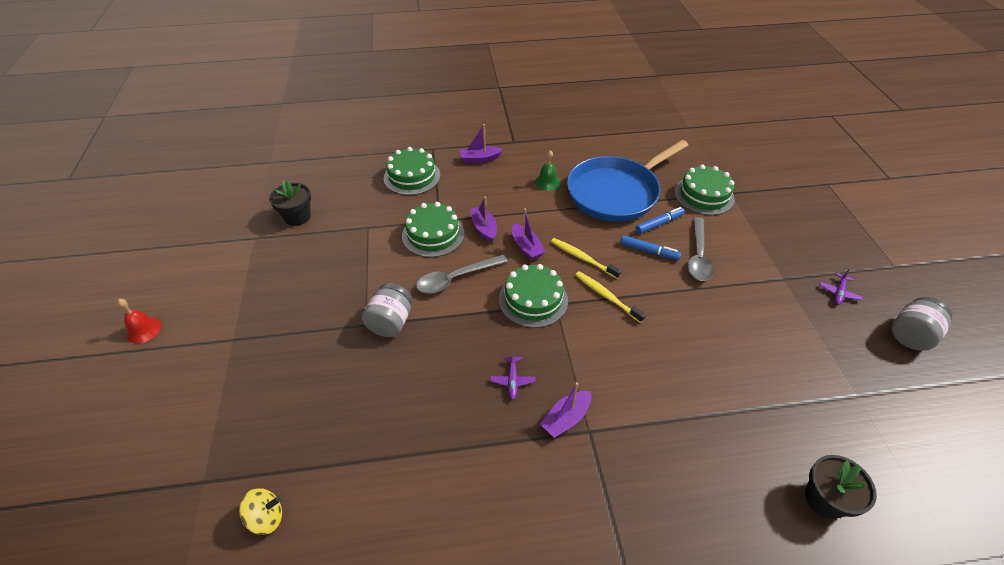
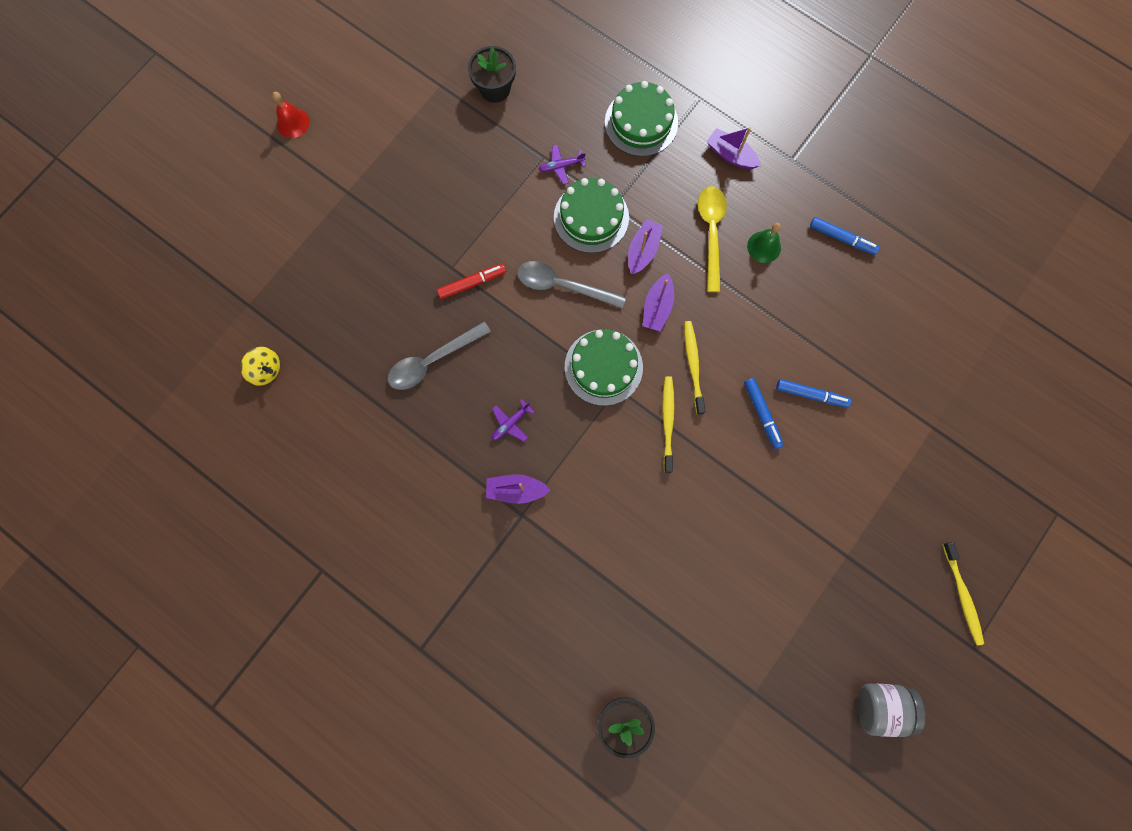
camera: 45 degrees right, 30 degrees up
(391, 322) = (472, 283): grey jar -> red marker
(512, 195) = (711, 233): none -> yellow spoon
(580, 154) = (842, 238): none -> blue marker
(616, 192) = (816, 321): blue pan -> none
(698, 256) = (800, 461): grey spoon -> grey spoon (432, 361)
(704, 195) = (901, 405): green cake -> none
(838, 293) = (877, 615): purple plane -> purple plane (561, 166)
(853, 249) = (962, 595): none -> yellow toothbrush

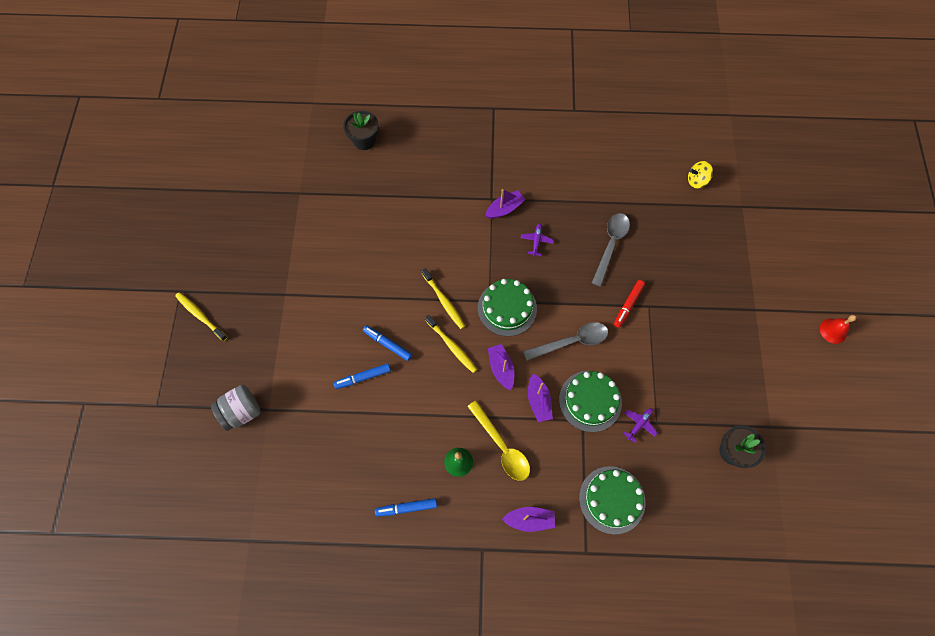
camera: 145 degrees right, 10 degrees down
(880, 705) = (223, 228): grey jar -> grey jar (242, 411)

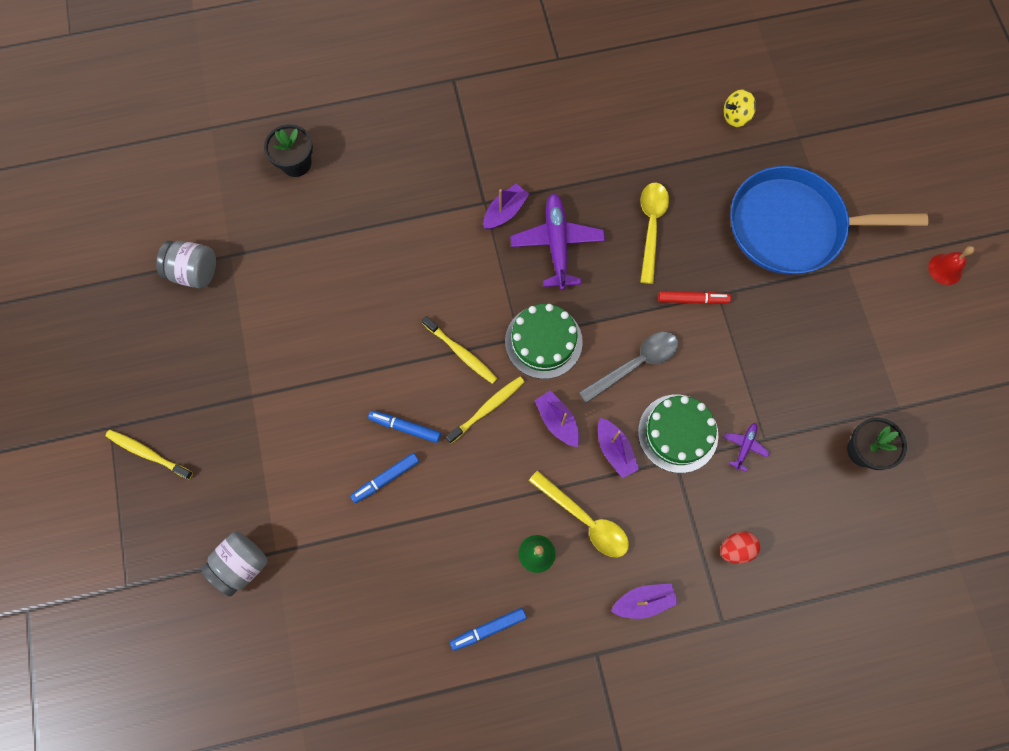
camera: 15 degrees left, 5 degrees up
(271, 198) = (194, 272): none -> grey jar
(452, 346) = (487, 408): yellow toothbrush -> yellow toothbrush turned 75 degrees counterclockwise
(536, 241) = (557, 244): purple plane -> purple plane, size x2.13
(610, 245) = (651, 227): grey spoon -> yellow spoon
(612, 499) = (736, 549): green cake -> red egg
(628, 305) = (692, 299): red marker -> red marker turned 105 degrees counterclockwise
(719, 270) = (792, 226): none -> blue pan

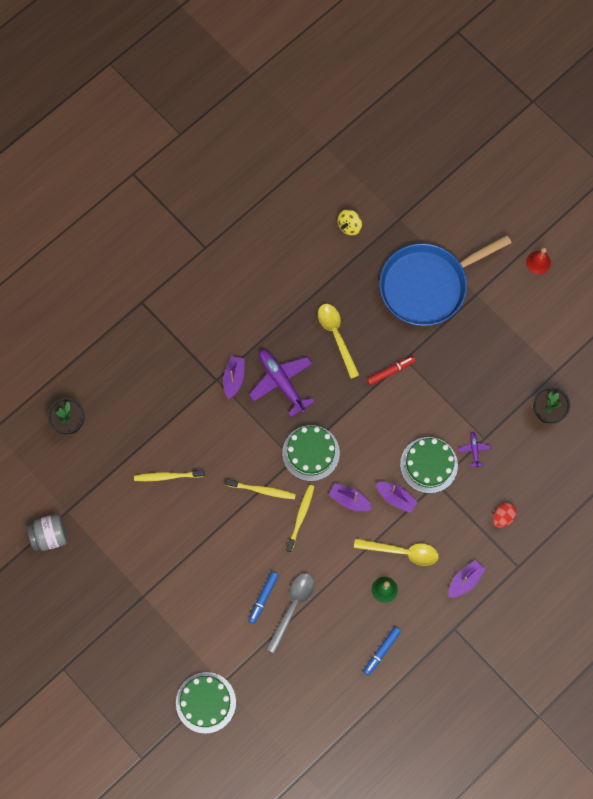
camera: 30 degrees left, 0 degrees up
(148, 453) = (99, 670): yellow toothbrush -> yellow toothbrush (167, 476)
(242, 565) = (206, 702): grey jar -> green cake
(405, 427) = (255, 559): blue marker -> none
(635, 364) = (377, 435): grey spoon -> grey spoon (292, 607)

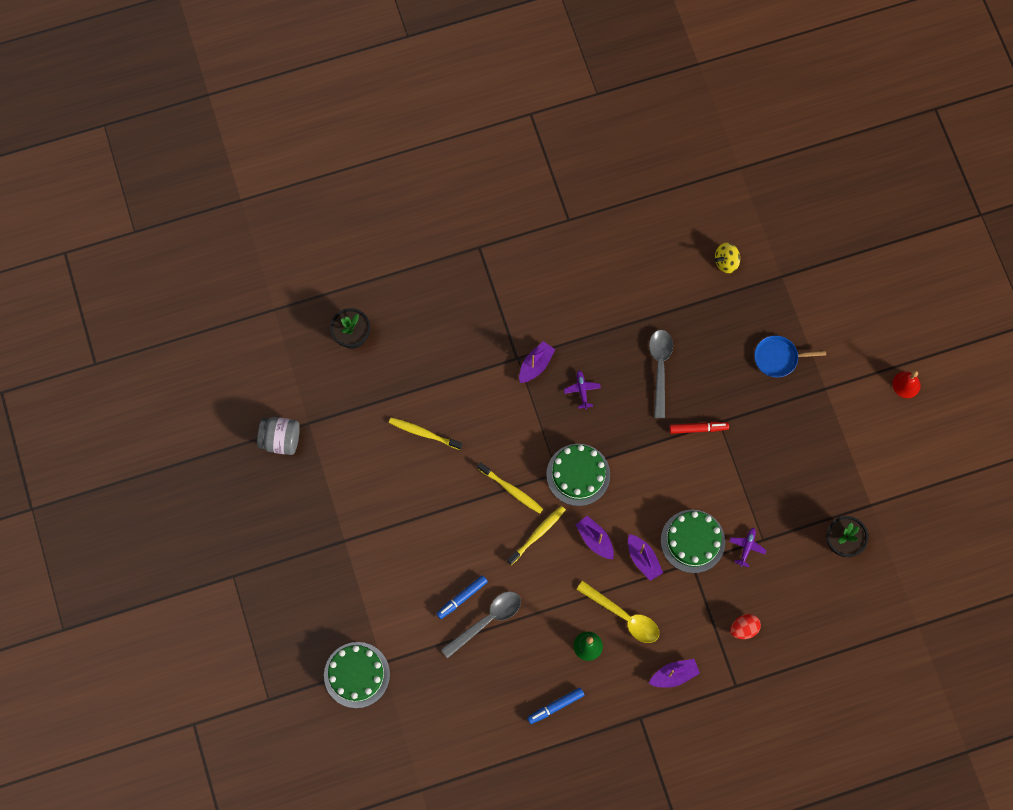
camera: 25 degrees right, 0 degrees up
(281, 382) = (582, 390): purple plane -> purple plane, size x0.47
(336, 336) = (660, 368): yellow spoon -> grey spoon
(427, 285) = (778, 358): blue pan -> blue pan, size x0.45

